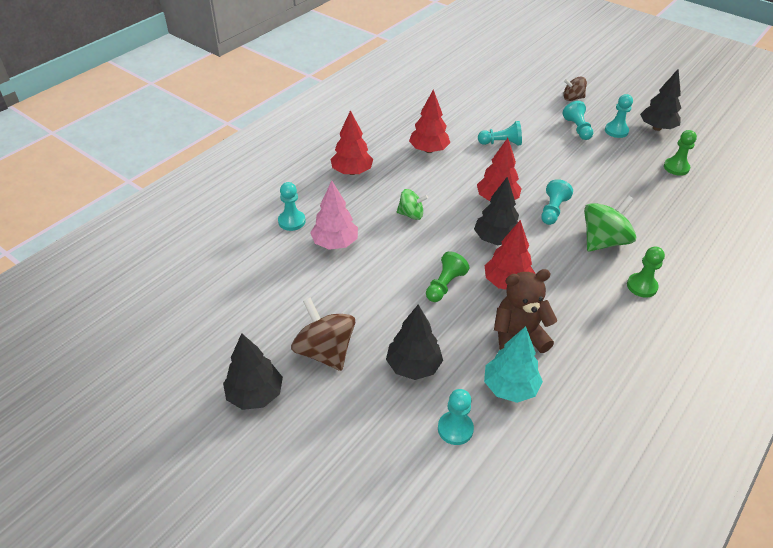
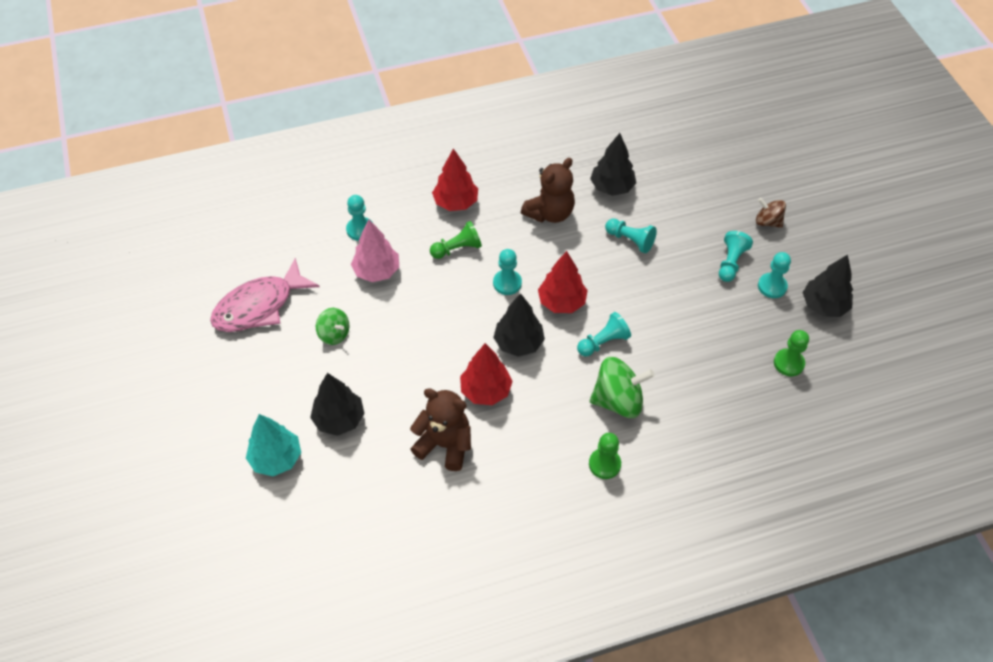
camera: 35 degrees right, 10 degrees up
(254, 316) = (259, 306): none -> pink fish
(255, 394) = (209, 373): black tree -> black tree (612, 187)
(325, 351) = (285, 367): brown spinning top -> none
(411, 214) = (467, 276): green spinning top -> green spinning top (334, 334)
(429, 150) = (550, 213): red tree -> brown teddy bear
(445, 285) = (430, 362): green pawn -> green pawn (457, 249)
(455, 429) = (323, 488): turquoise pawn -> turquoise pawn (507, 283)
(510, 387) = (395, 482): turquoise tree -> turquoise tree (276, 458)

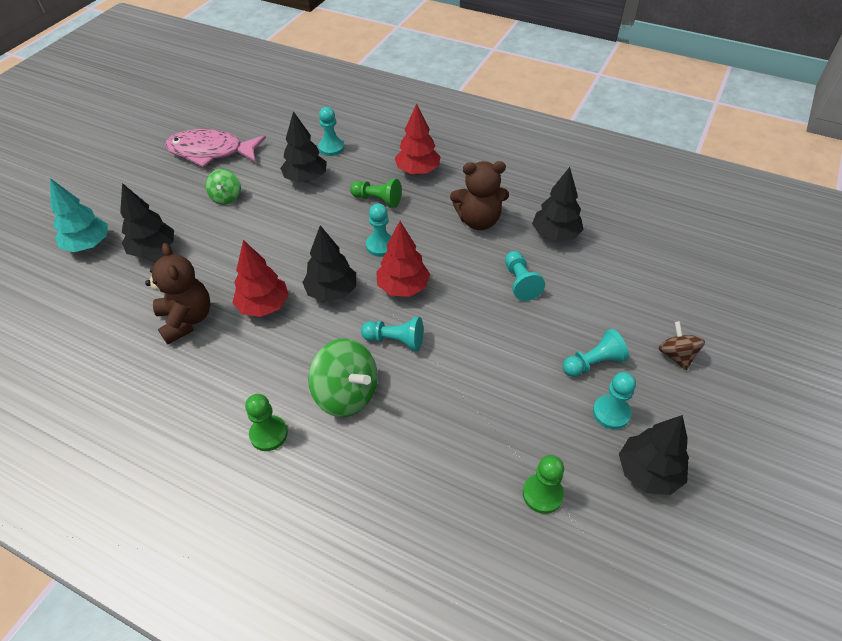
camera: 45 degrees right, 5 degrees down
(377, 271) = (306, 178): pink tree -> black tree

